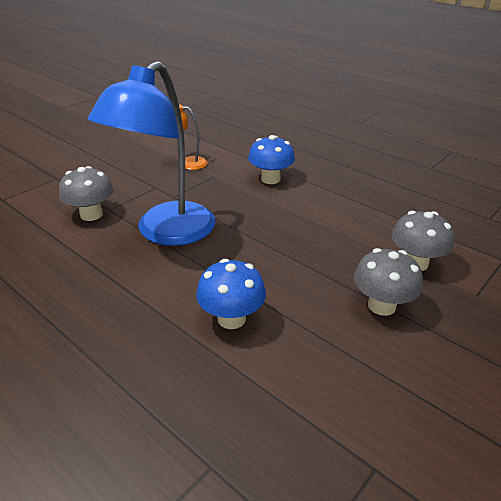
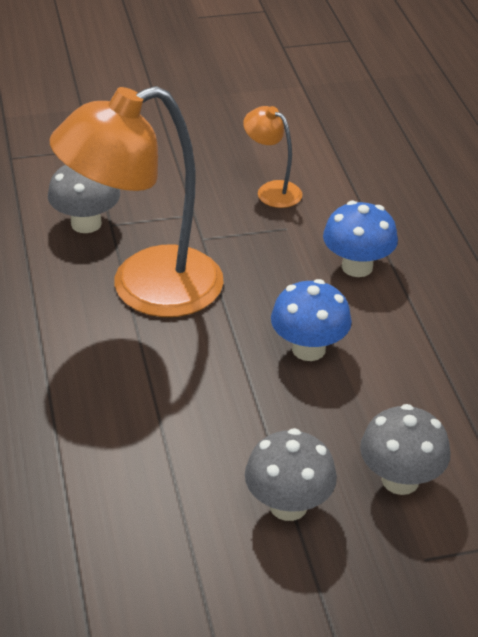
camera: 35 degrees right, 5 degrees up
(166, 233) = (145, 289): blue lamp -> orange lamp
(231, 318) = (111, 430): blue mushroom -> blue mushroom (308, 349)

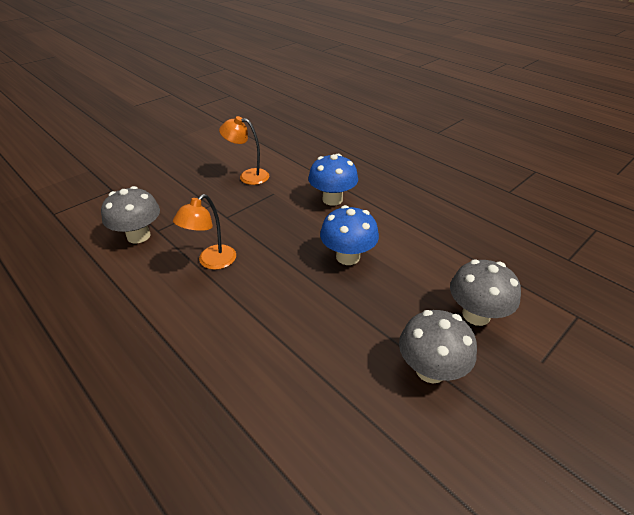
camera: 30 degrees left, 0 degrees up
(145, 289) = (212, 262): orange lamp -> orange lamp, size x0.45

